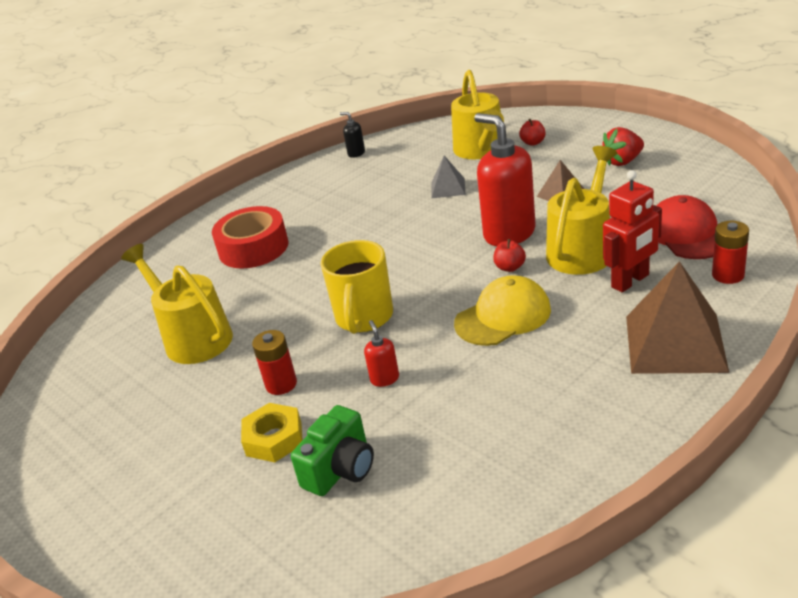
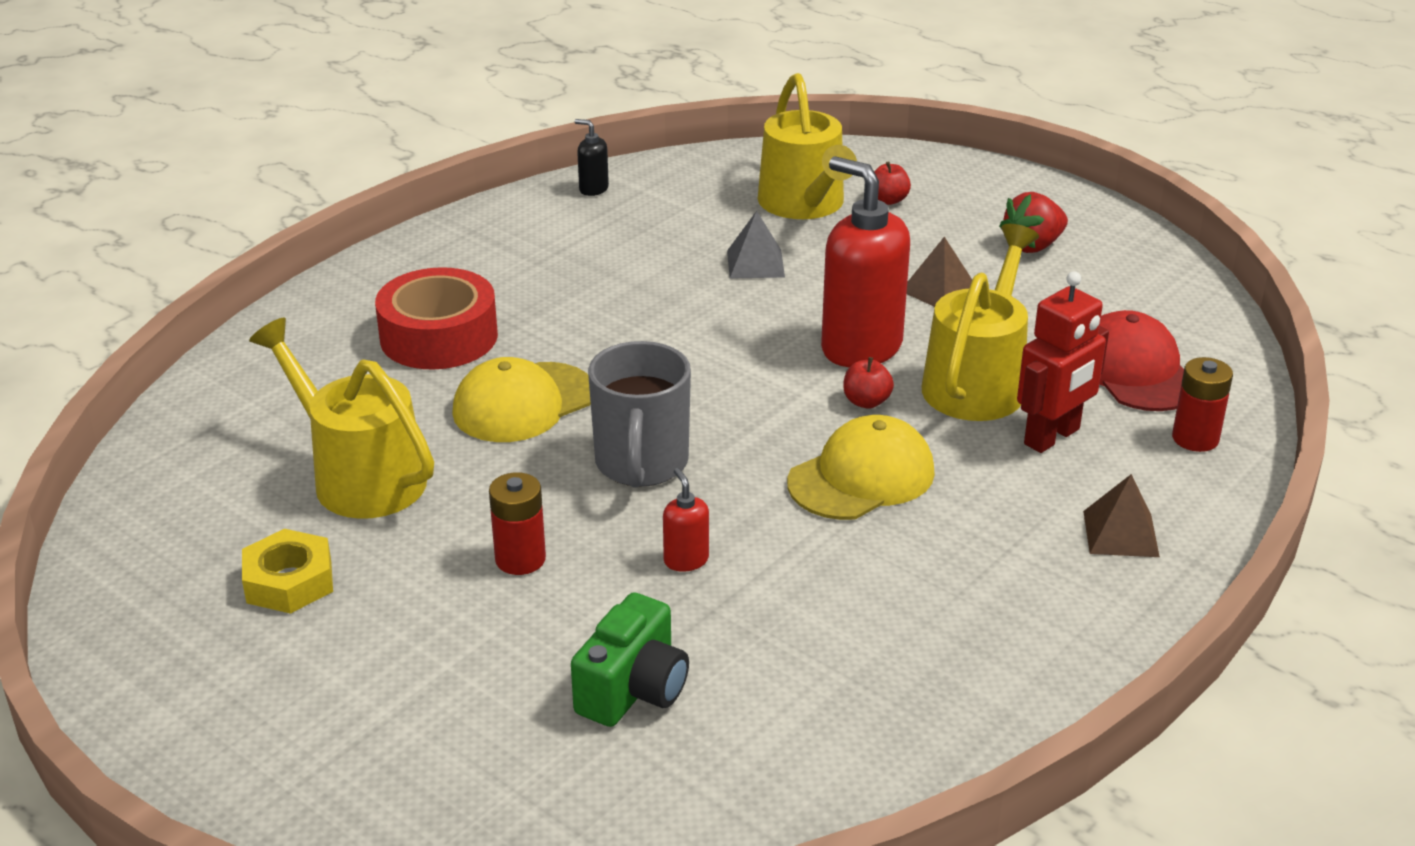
camera: 10 degrees left, 0 degrees up
(274, 439) = (521, 640): yellow nut -> yellow nut (289, 581)
(297, 284) = (523, 403): none -> yellow cap
(364, 318) = (641, 465): yellow mug -> grey mug
(675, 343) = (1120, 533): brown pyramid -> brown pyramid, size x0.51

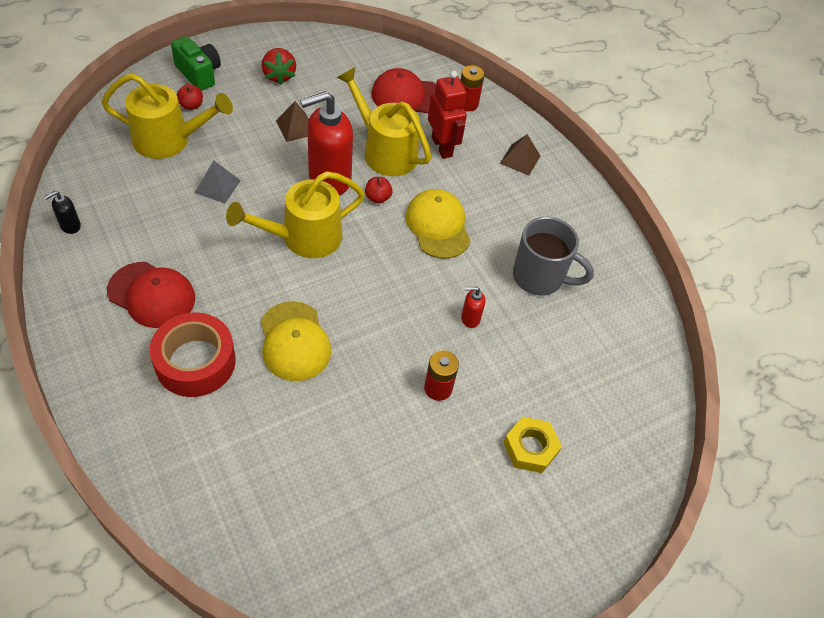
camera: 75 degrees left, 20 degrees up
(289, 581) = (408, 506): yellow nut -> yellow nut (530, 448)
(359, 476) = (323, 445): yellow watering can -> yellow watering can (303, 238)
(525, 274) = (152, 295): none -> red cap
(633, 690) = (556, 374): green camera -> green camera (199, 74)
(641, 465) = (383, 308): grey mug -> grey mug (540, 278)

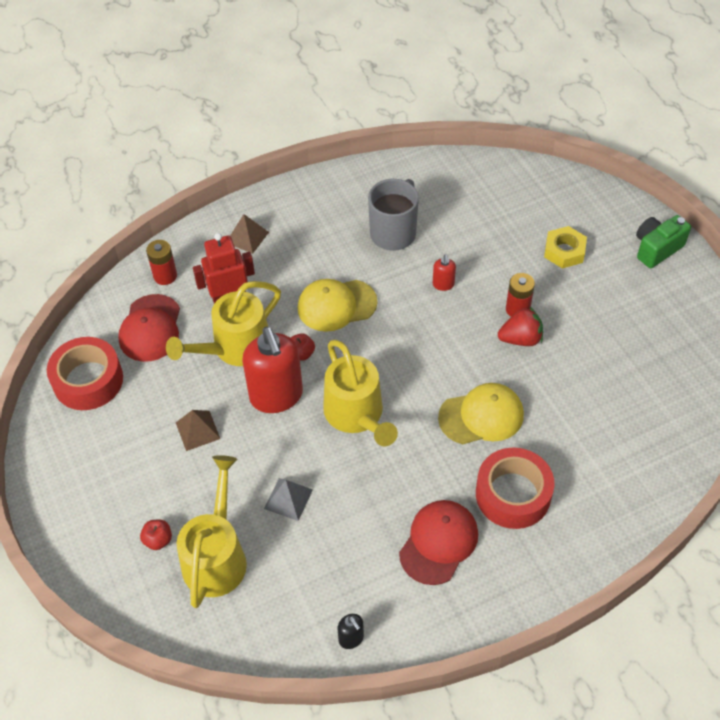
camera: 80 degrees left, 0 degrees up
(199, 74) = (101, 538): green camera -> green camera (656, 249)
(279, 76) = (110, 452): red strawberry -> red strawberry (520, 339)
(352, 61) = (88, 380): none -> red tape

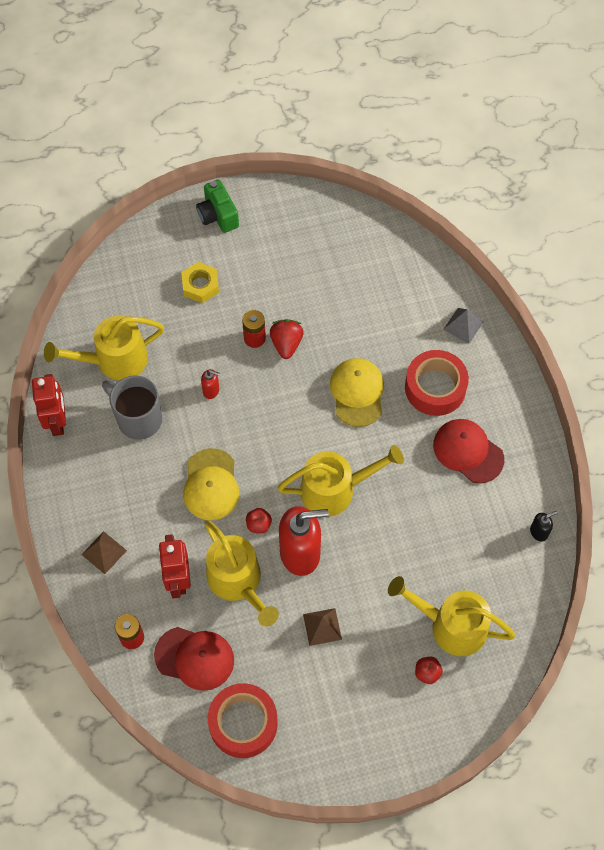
camera: 80 degrees left, 10 degrees up
(288, 499) = (407, 559): grey pyramid -> grey pyramid (463, 325)
(374, 175) = (57, 421): none -> red robot
(452, 201) = (114, 360): none -> yellow watering can

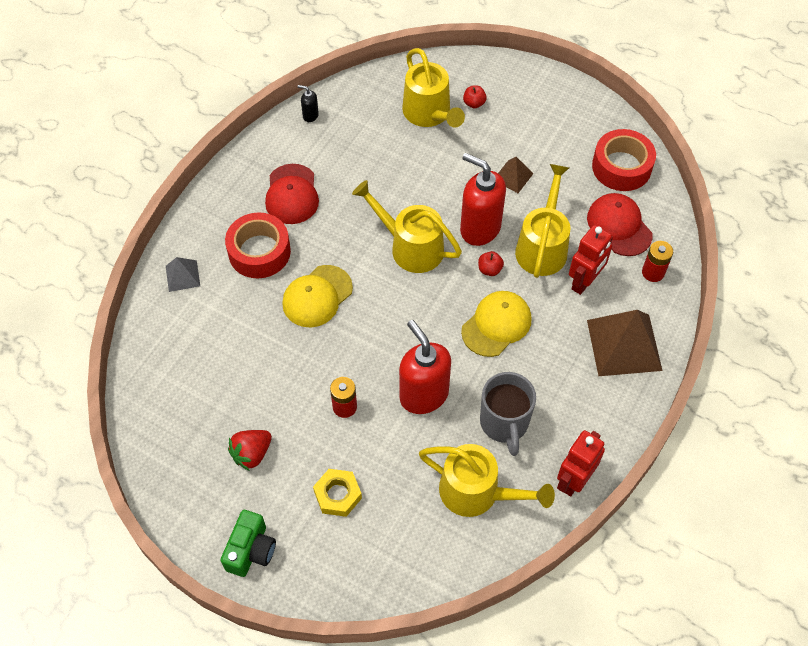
camera: 135 degrees left, 5 degrees down
(104, 552) = (624, 345): brown pyramid -> brown pyramid, size x1.97
(211, 390) = (423, 395): red soap dispenser -> red soap dispenser, size x2.33
(286, 344) = (325, 379): red strawberry -> red strawberry (252, 454)

